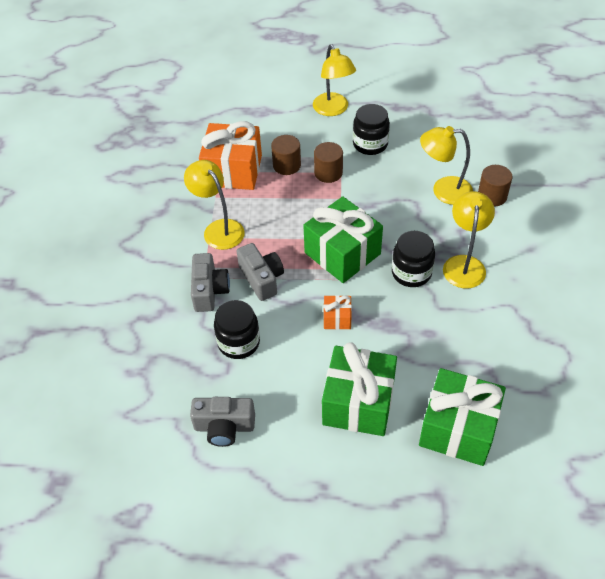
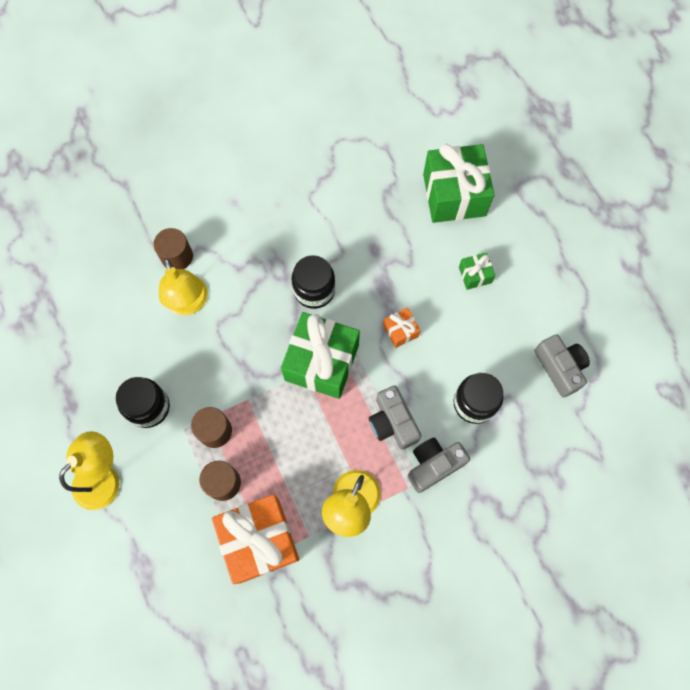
camera: 120 degrees left, 20 degrees up
(262, 279) = (392, 422): grey camera -> grey camera turned 60 degrees counterclockwise
(358, 403) = (474, 275): green gift -> green gift, size x0.46
(464, 264) = (280, 250): yellow lamp -> none

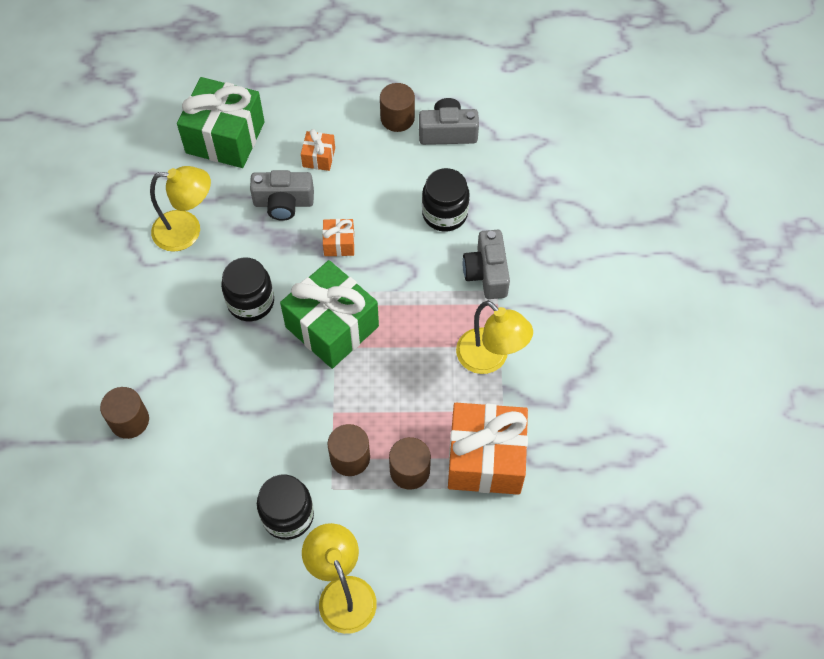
camera: 65 degrees left, 10 degrees down
(189, 303) = (193, 428): yellow lamp -> yellow lamp (187, 231)
(392, 422) = (427, 290): grey camera -> grey camera (283, 203)
(474, 275) = (319, 157): green gift -> orange gift
(550, 319) = (397, 118): none -> brown cylinder

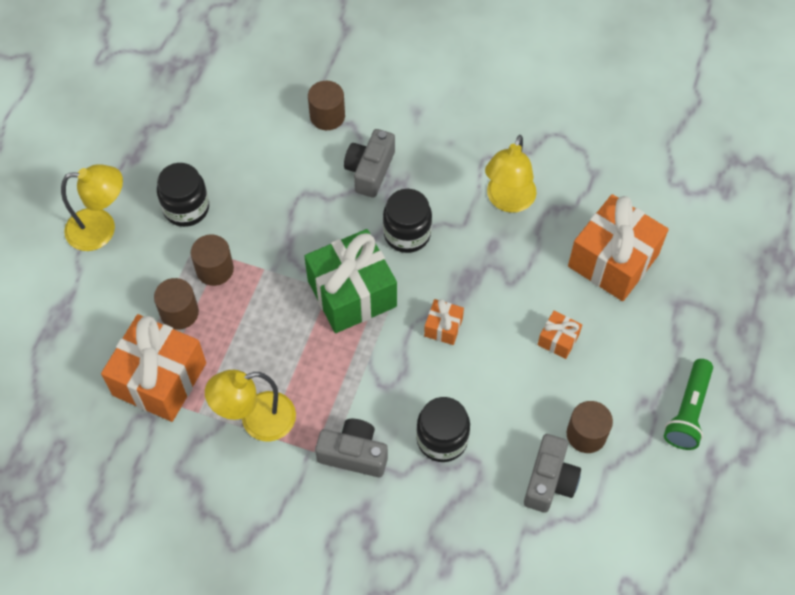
camera: 110 degrees right, 0 degrees up
(225, 137) = (613, 260): green gift -> orange gift
(283, 203) = (511, 291): grey camera -> grey camera (370, 170)
(349, 59) = (688, 411): none -> green flashlight

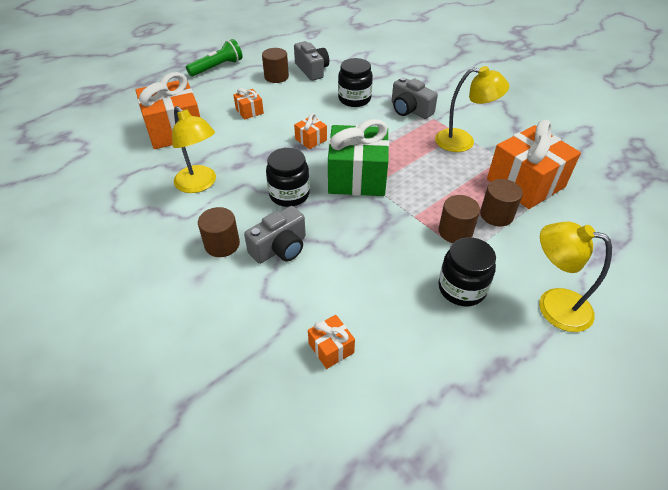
camera: 150 degrees left, 15 degrees down
(269, 109) = (331, 348): none -> orange gift
(327, 116) = (279, 312): brown cylinder -> brown cylinder (222, 244)
(508, 201) = (200, 184): yellow lamp -> yellow lamp turned 90 degrees clockwise
(549, 481) = (312, 70): grey camera -> grey camera turned 105 degrees clockwise

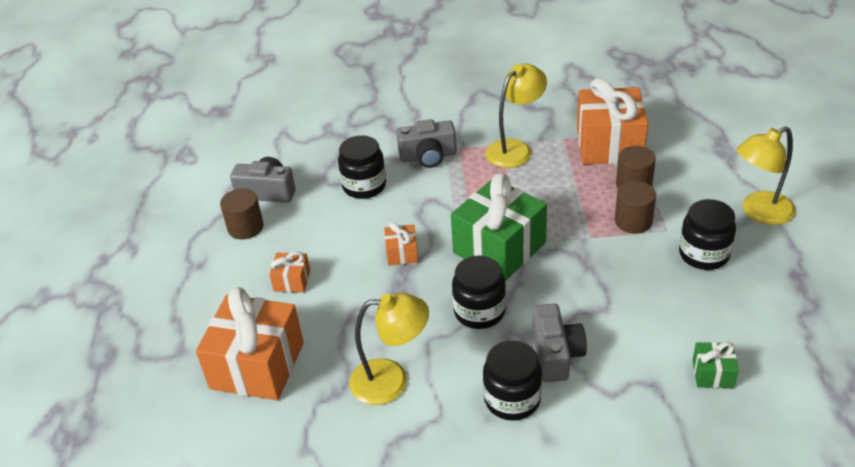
camera: 50 degrees left, 5 degrees down
(217, 67) = (158, 271): green flashlight -> none
(222, 244) = (512, 399): brown cylinder -> black jar
(331, 348) = (712, 374): orange gift -> green gift

